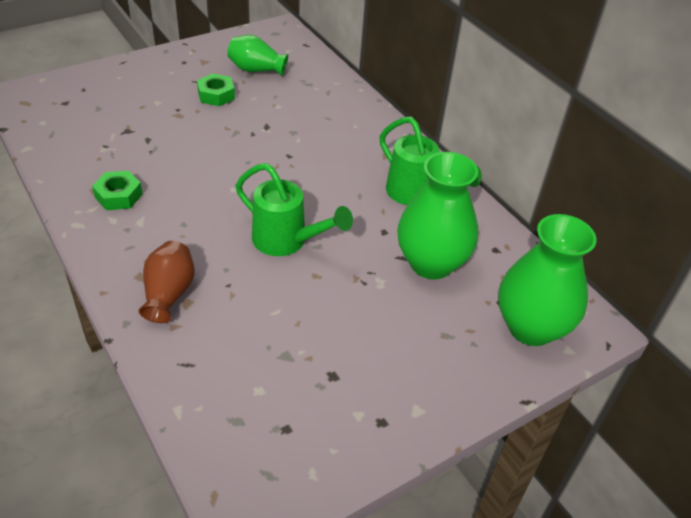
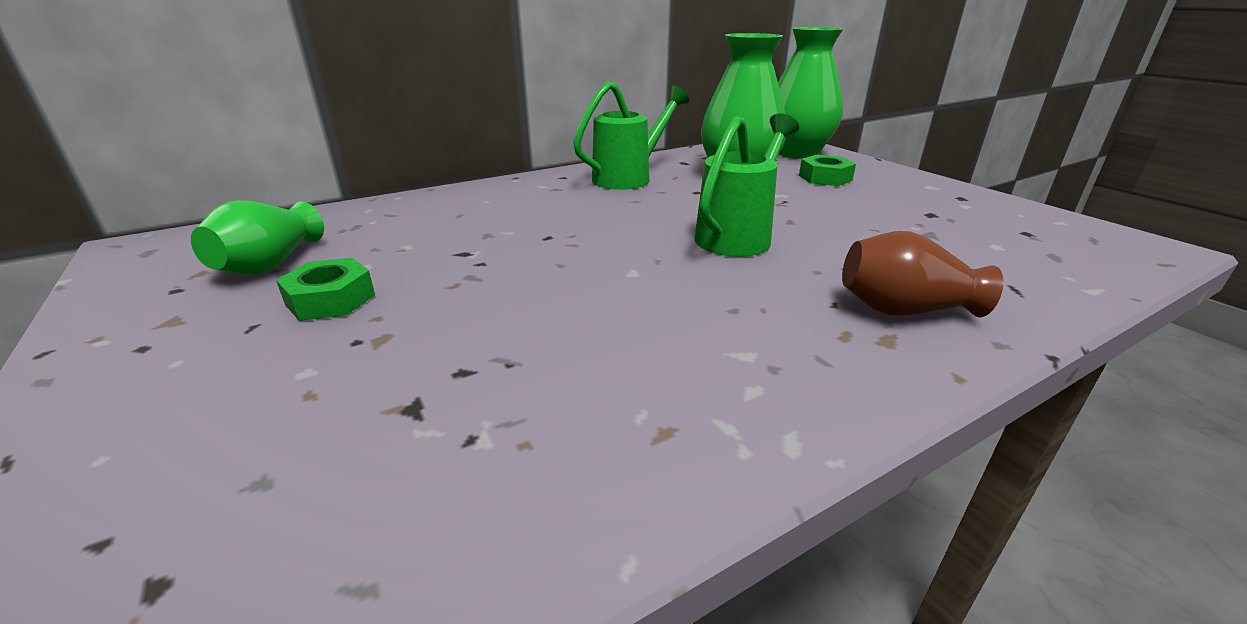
camera: 85 degrees left, 15 degrees down
(118, 196) = (673, 390): green nut -> green nut (825, 178)

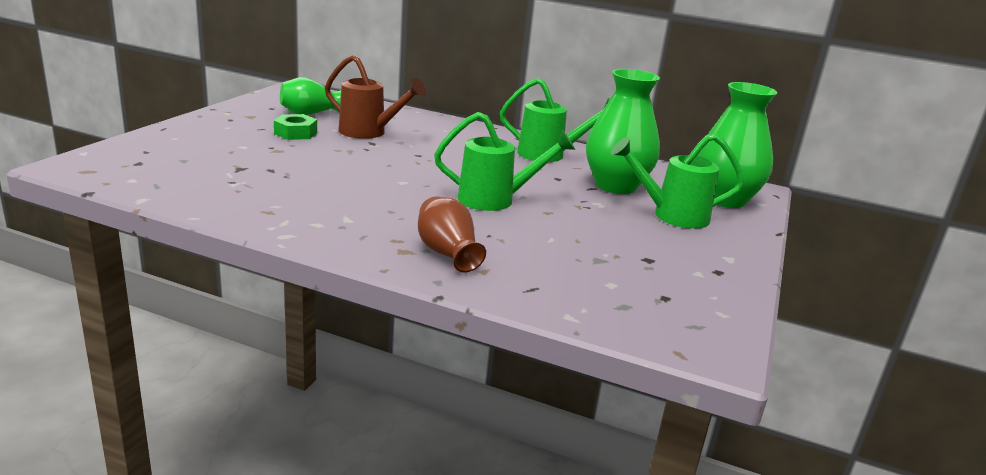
camera: 50 degrees right, 5 degrees down
(424, 244) = (369, 133): none -> brown watering can
(825, 178) = (671, 215): green nut -> green watering can

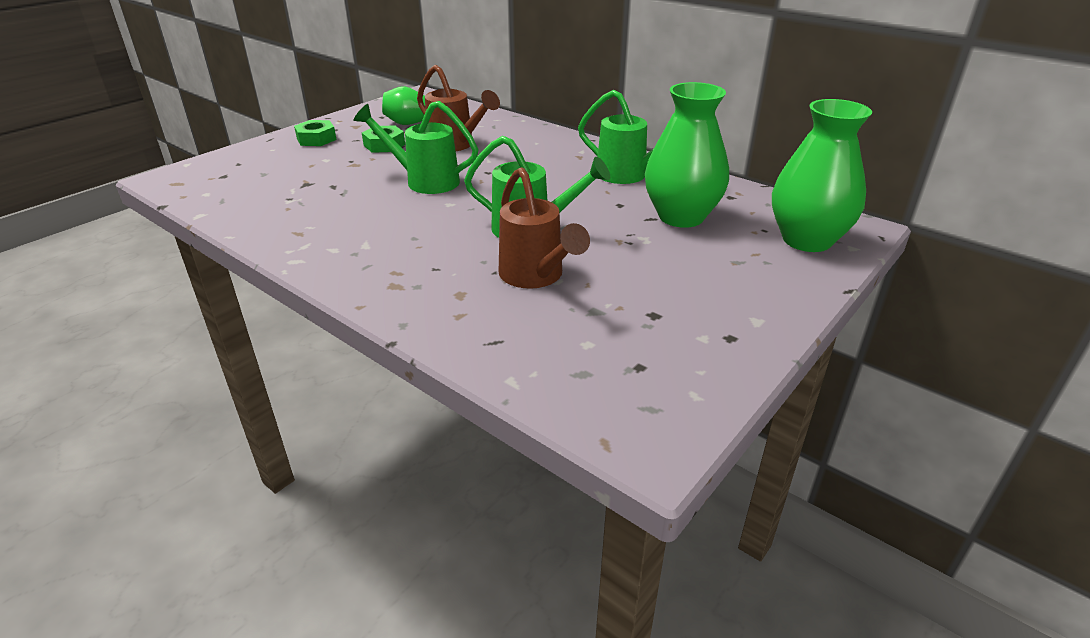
camera: 20 degrees right, 10 degrees up
(217, 128) = (316, 139): none -> green nut
(447, 253) = (435, 291): brown vase -> none
(529, 237) = (536, 277): none -> brown watering can
(671, 215) = (722, 258): green watering can -> green watering can (424, 181)

